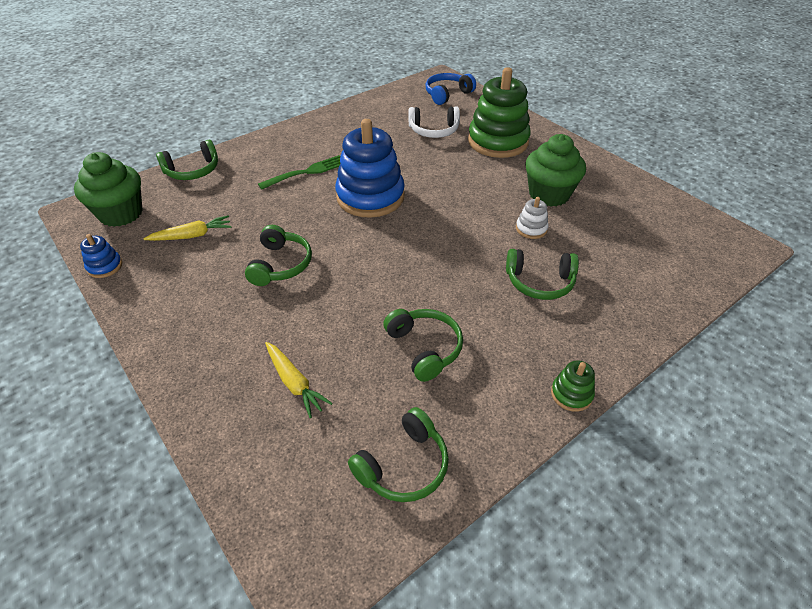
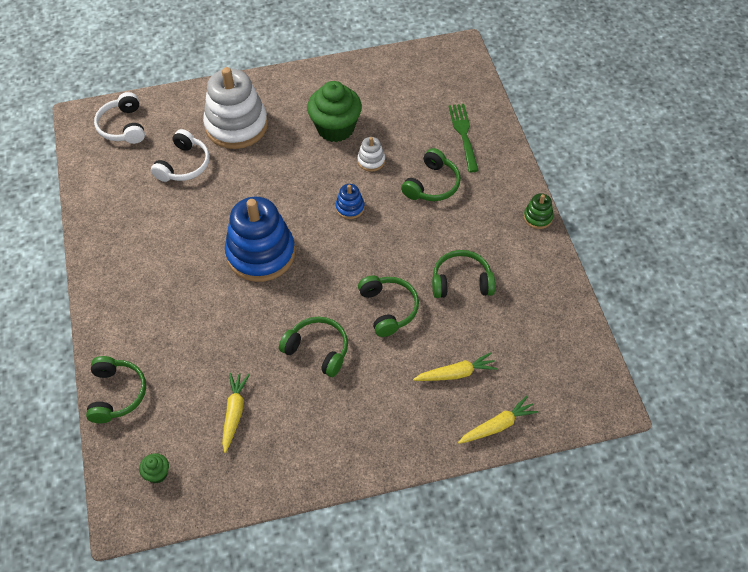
camera: 65 degrees left, 10 degrees up
(105, 266) = (240, 496): blue stacking toy -> blue stacking toy (350, 208)
(121, 213) = (157, 473): green cupcake -> green cupcake, size x0.44
(233, 448) = (497, 426): none -> yellow carrot
(307, 172) = (187, 292): green fork -> green fork (463, 134)
(403, 465) = (551, 330): green headphones -> green headphones (388, 309)
(447, 94) = (123, 126): blue headphones -> white headphones
(498, 141) = (236, 125): green stacking toy -> white stacking toy

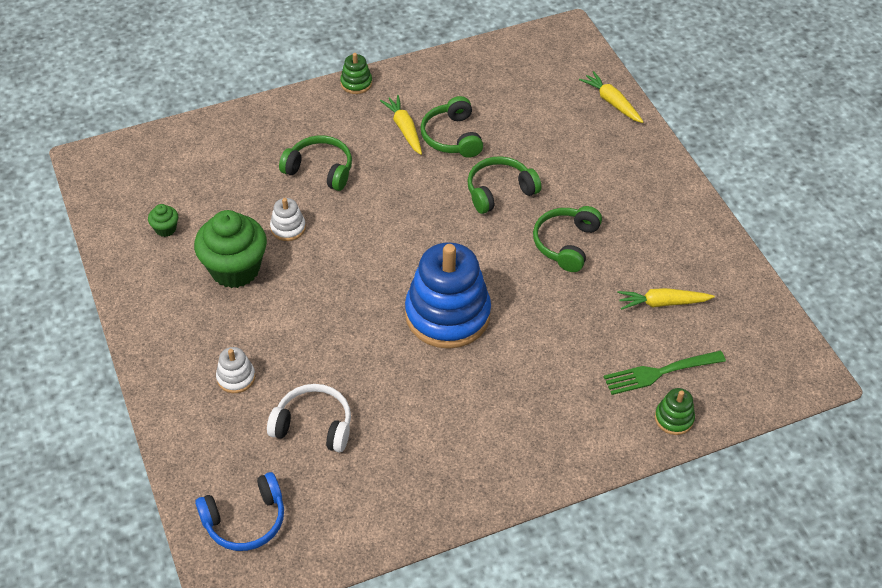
camera: 100 degrees left, 5 degrees down
(116, 394) = (674, 418): green headphones -> green stacking toy
(123, 126) = (245, 520): white headphones -> blue headphones
(157, 473) = (753, 357): green cupcake -> green cupcake (165, 229)
(236, 125) = (236, 377): white stacking toy -> white stacking toy, size x0.43
(350, 208) = (364, 239): blue stacking toy -> none
(456, 373) = (564, 134): yellow carrot -> yellow carrot (404, 129)
(463, 134) = (239, 148): green fork -> green fork (659, 372)

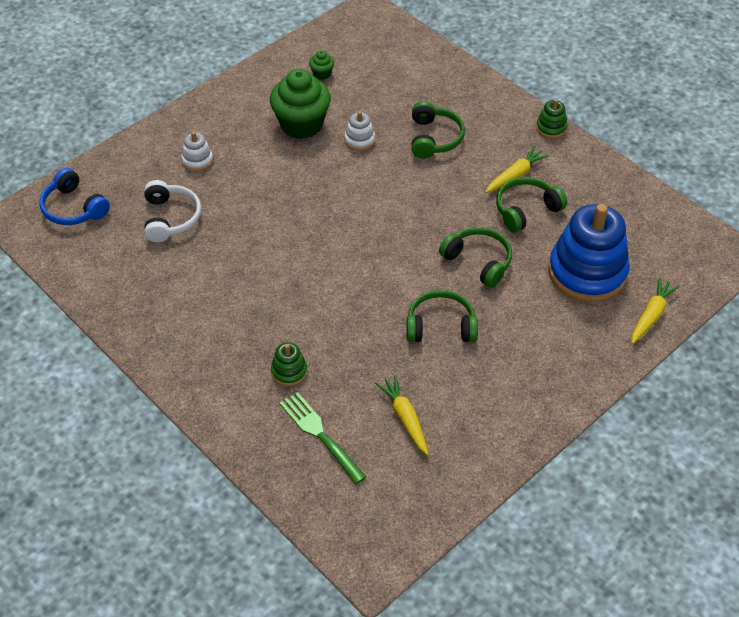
camera: 70 degrees right, 0 degrees up
(447, 314) = (317, 266): blue stacking toy -> blue stacking toy (587, 272)
(674, 418) = (271, 457): green stacking toy -> green stacking toy (289, 371)

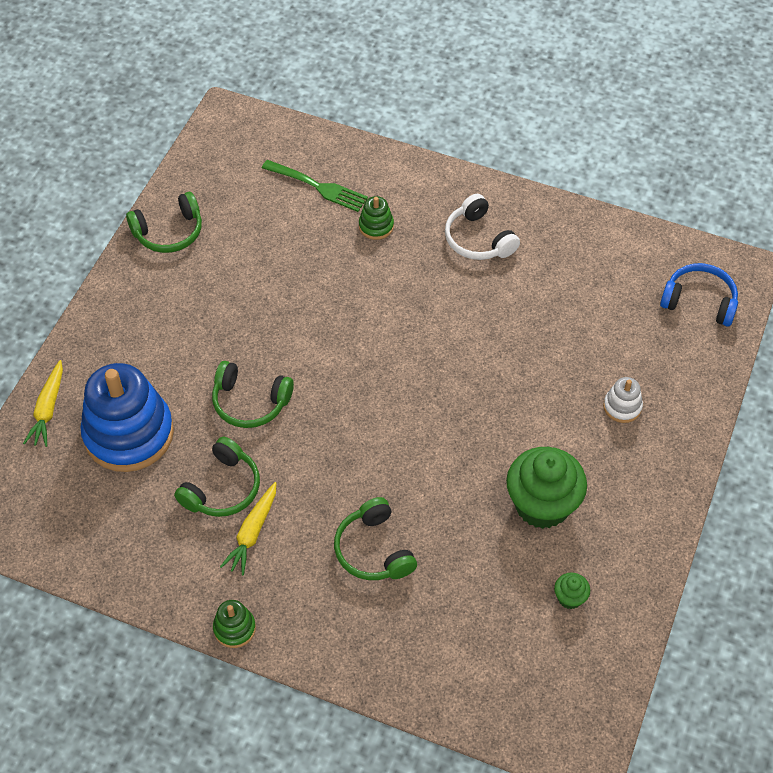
camera: 155 degrees right, 5 degrees up
(170, 218) = (595, 328): white headphones -> white headphones (478, 239)
(359, 140) = (460, 510): white stacking toy -> none
(405, 418) = (252, 225): yellow carrot -> none
(440, 326) = (258, 318): green headphones -> green headphones (169, 232)

